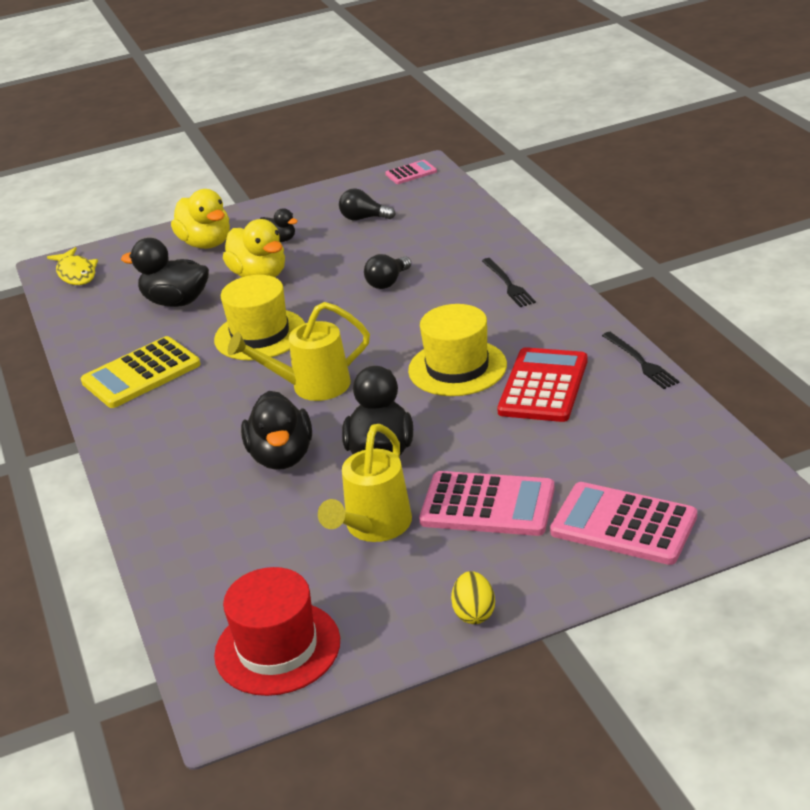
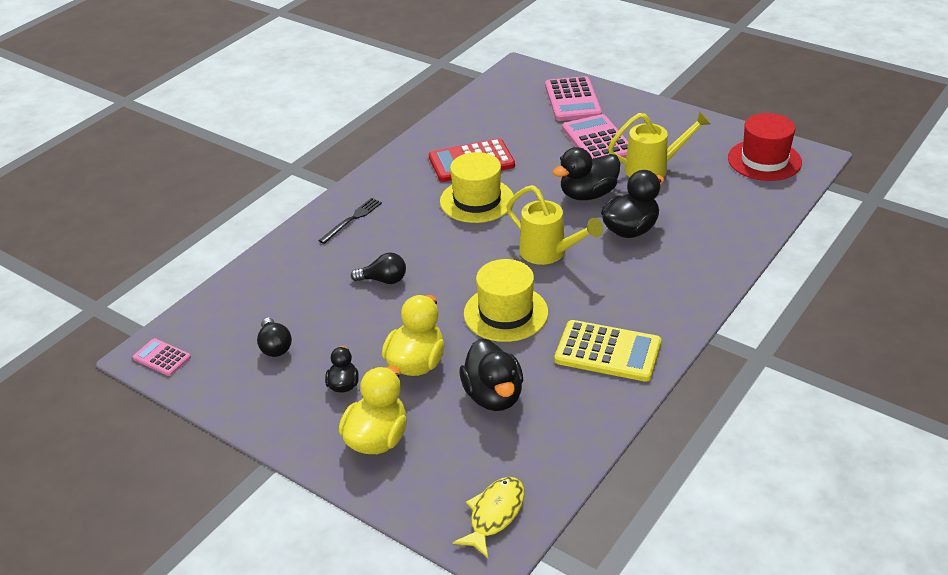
camera: 125 degrees left, 5 degrees up
(474, 613) = (676, 117): yellow egg -> none
(641, 362) = (419, 137): black fork -> none

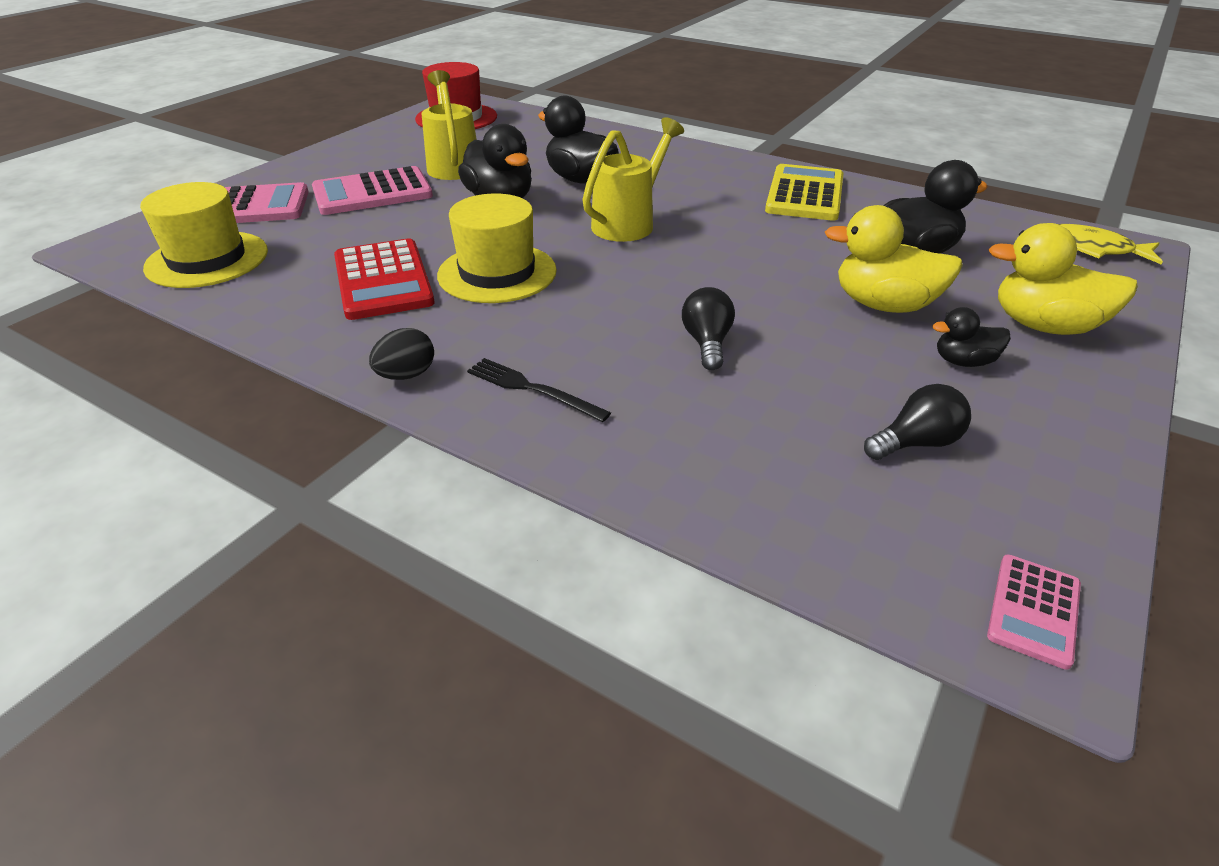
camera: 95 degrees left, 0 degrees up
(372, 181) = (406, 375): none -> black egg
(506, 313) = (757, 248): yellow hat -> yellow hat (207, 259)

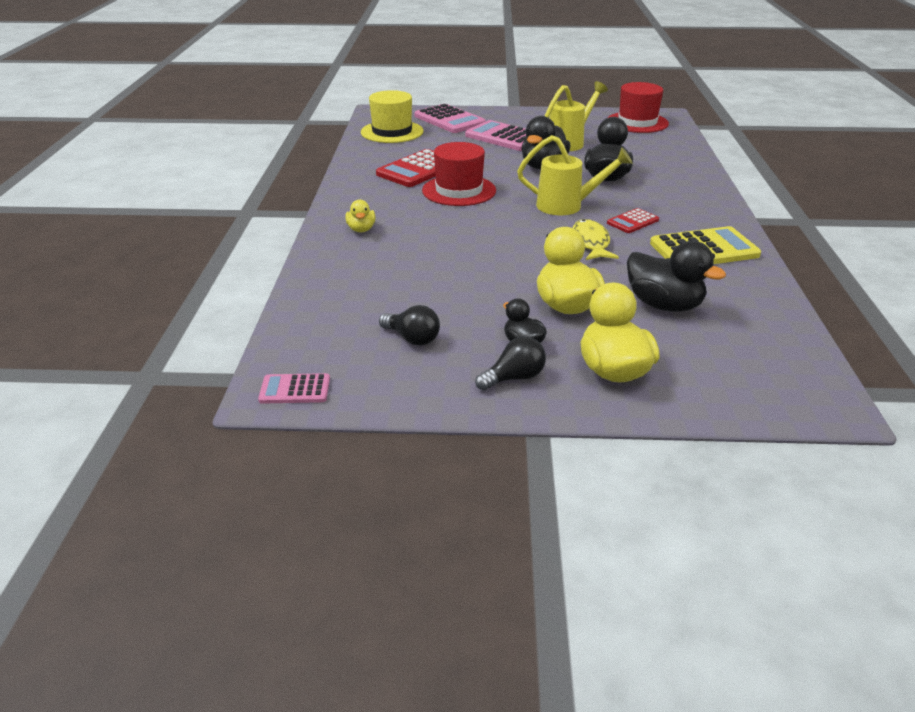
camera: 60 degrees right, 5 degrees down
(406, 375) = (344, 200): black egg -> none
(497, 273) = (459, 190): yellow hat -> red hat
(532, 389) = (361, 229): black fork -> yellow duck
(707, 343) = (451, 260): black light bulb -> black light bulb (514, 378)
(708, 204) = (632, 221): none -> red calculator
(1091, 249) = (793, 384): yellow fish -> yellow fish (590, 242)

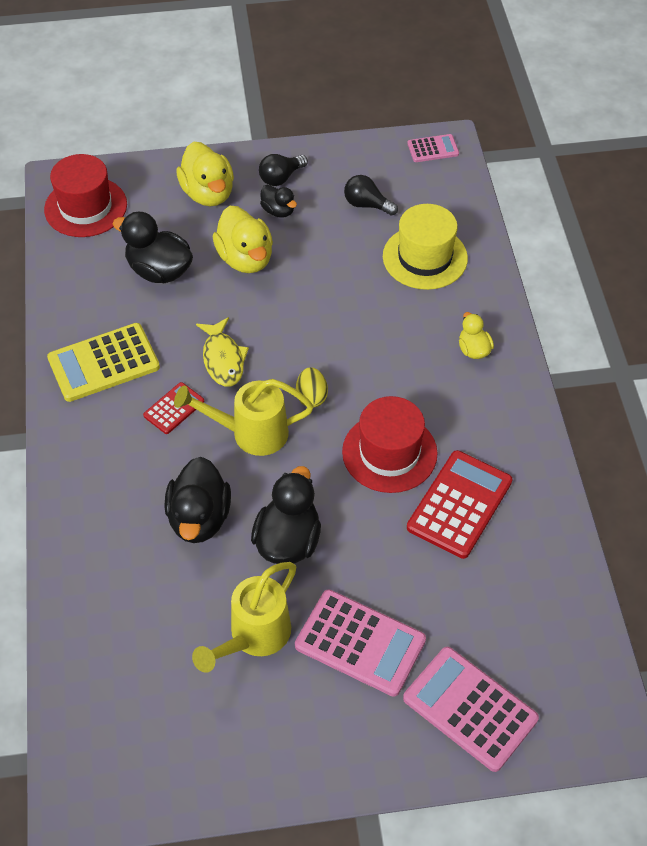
camera: 170 degrees right, 20 degrees up
(392, 132) = (548, 636): yellow hat -> yellow hat (425, 257)
(513, 218) = (311, 397): none -> yellow egg
(637, 122) = (134, 752): red hat -> red hat (85, 207)

